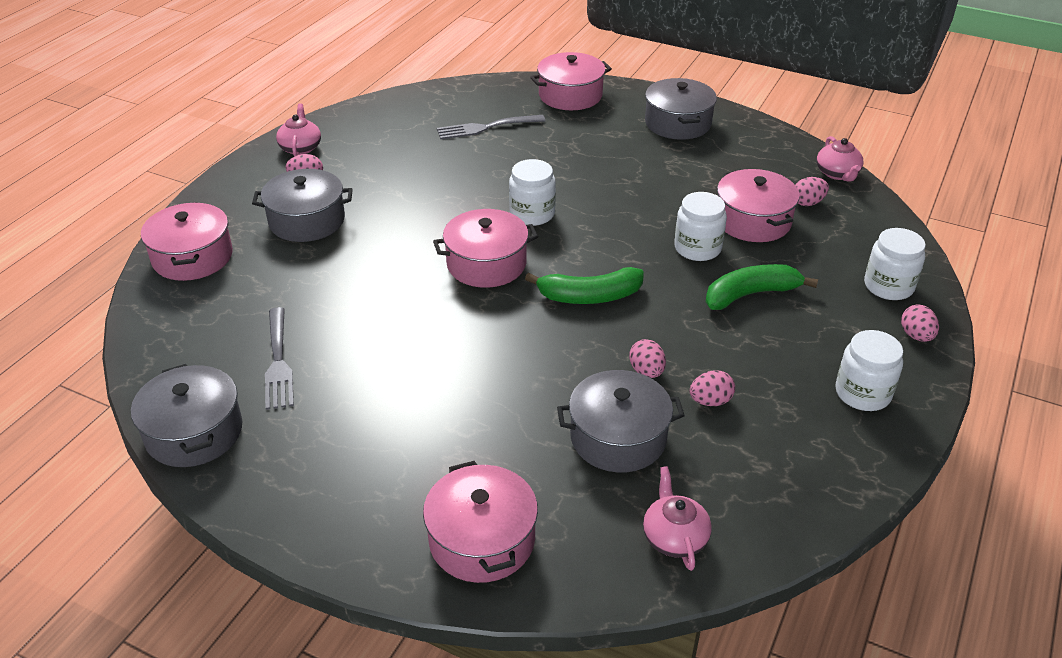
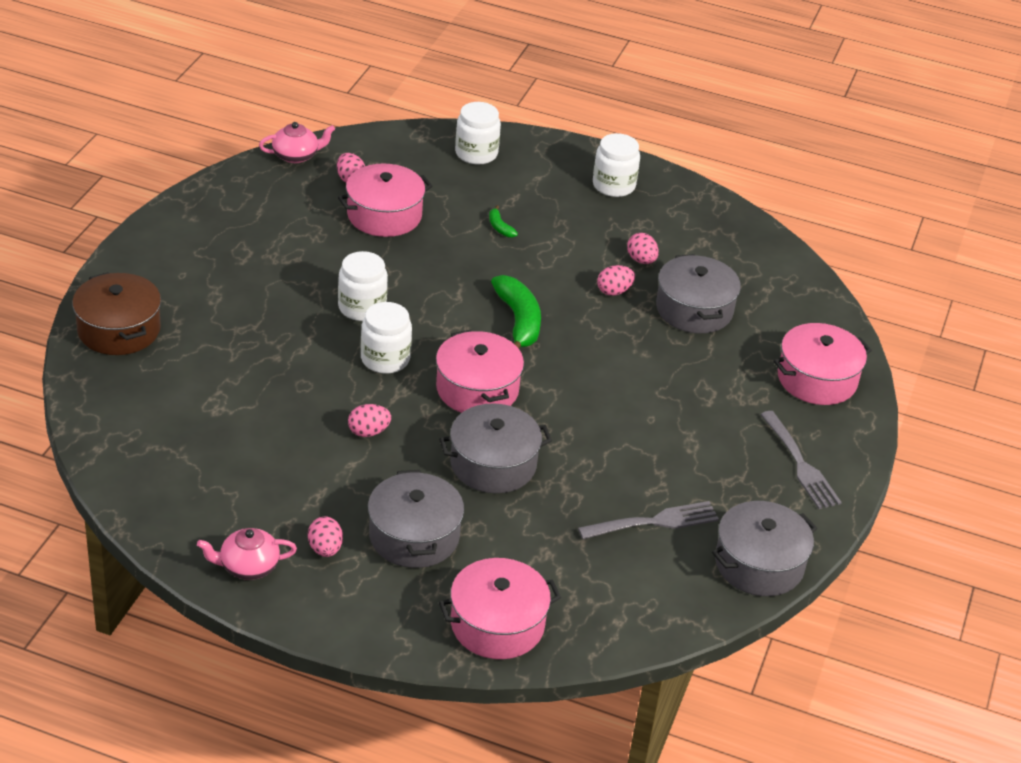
camera: 100 degrees left, 0 degrees up
(487, 127) = (198, 399): grey fork -> grey fork (799, 463)
(570, 95) = (119, 330): pink pot -> brown pot
(674, 537) = (783, 286): pink teapot -> none
(678, 123) = (192, 249): grey pot -> grey pot (493, 464)
(697, 248) = (434, 252): white jar -> white jar (362, 307)
(750, 294) = (500, 227): green banana -> green banana, size x0.47
(916, 336) = (539, 150): pink egg -> pink egg (368, 432)

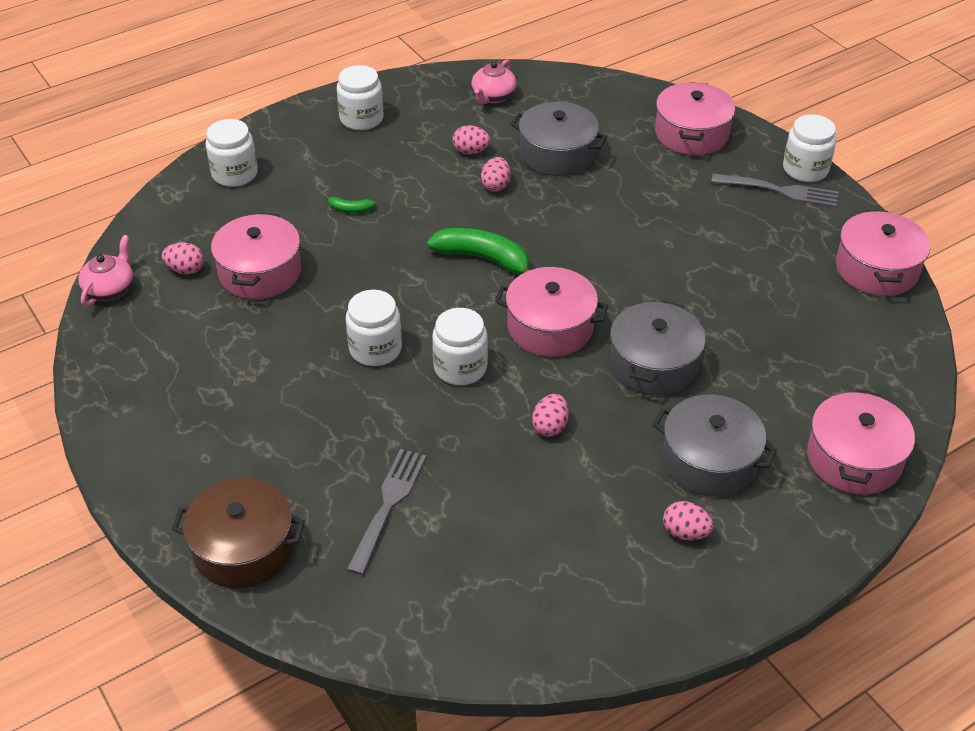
camera: 50 degrees left, 5 degrees up
(248, 566) = (671, 603): pink teapot -> pink teapot (493, 96)
(653, 522) = (791, 303): grey fork -> grey fork (388, 506)
(759, 564) = (876, 269): grey pot -> pink pot
(851, 470) = (805, 169): none -> white jar

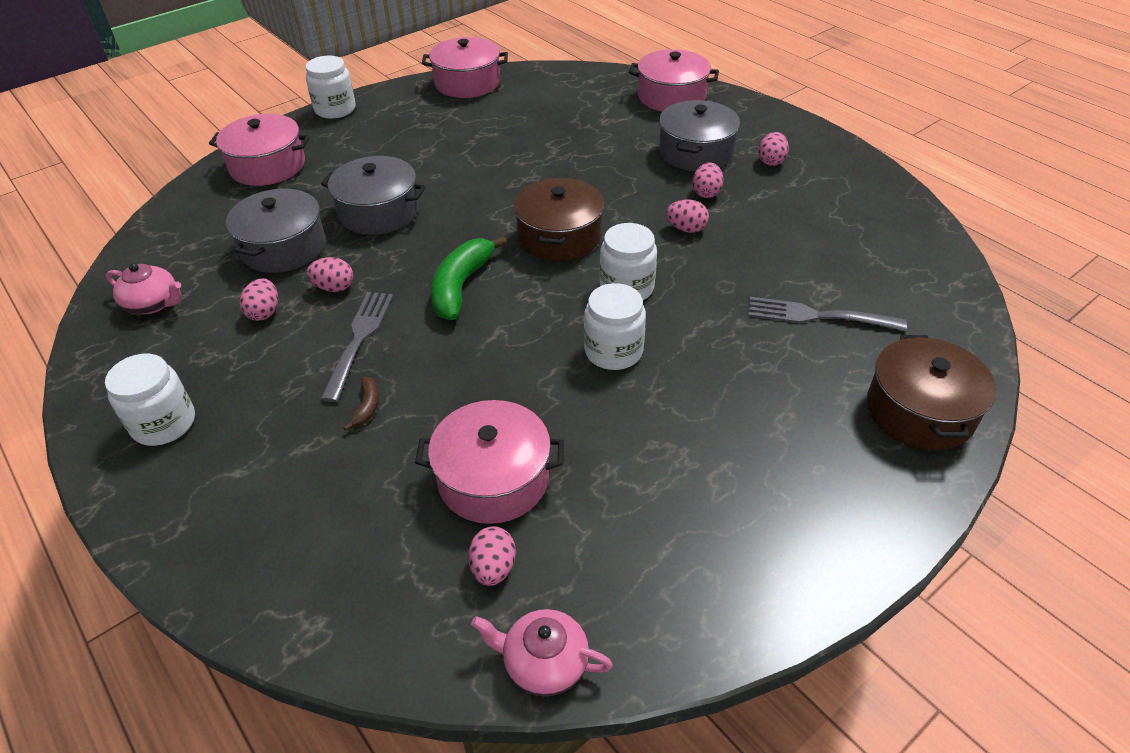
camera: 95 degrees left, 0 degrees up
(235, 174) = (269, 554): white jar -> none
(350, 209) = (367, 407): green banana -> brown banana
(550, 327) = (559, 236): pink pot -> brown pot
(618, 455) = (706, 193): none -> pink egg
(654, 364) = (596, 179): grey pot -> grey pot (379, 212)
(779, 191) = (364, 121): grey fork -> grey fork (359, 340)

